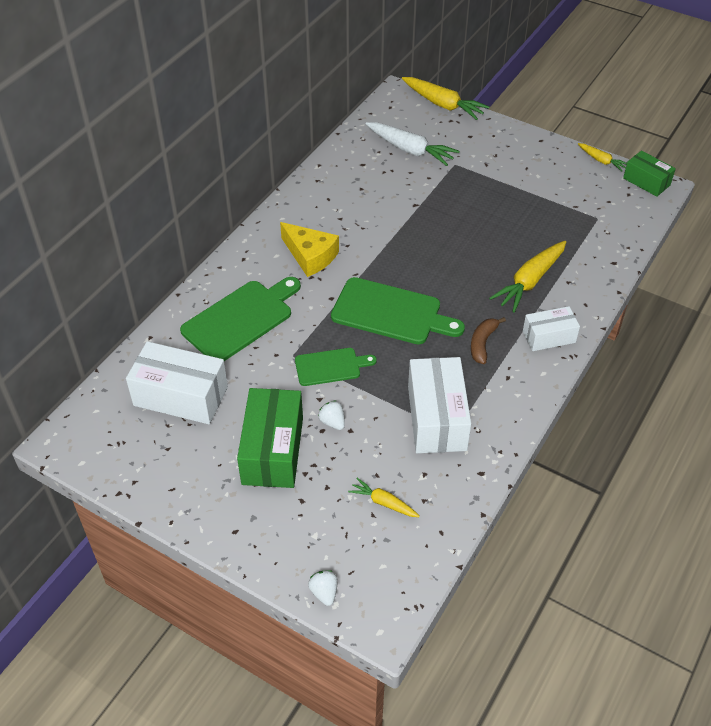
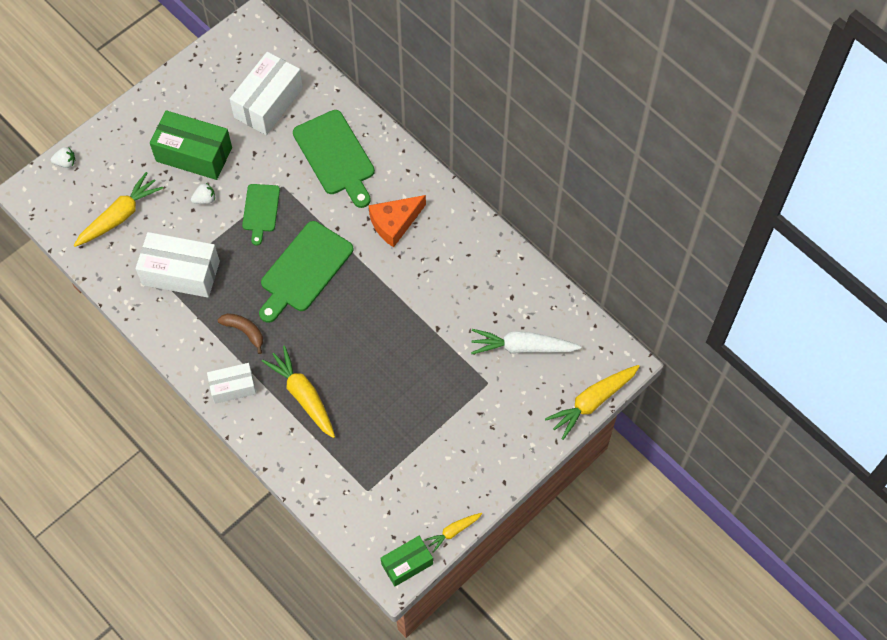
camera: 105 degrees right, 15 degrees up
(310, 256) = (394, 223): yellow cheese -> orange cheese
(383, 502) = (120, 216): yellow carrot -> yellow carrot, size x1.82
(410, 150) = (522, 347): white carrot -> white carrot turned 45 degrees clockwise
(549, 337) = (233, 387): white box -> white box turned 75 degrees clockwise

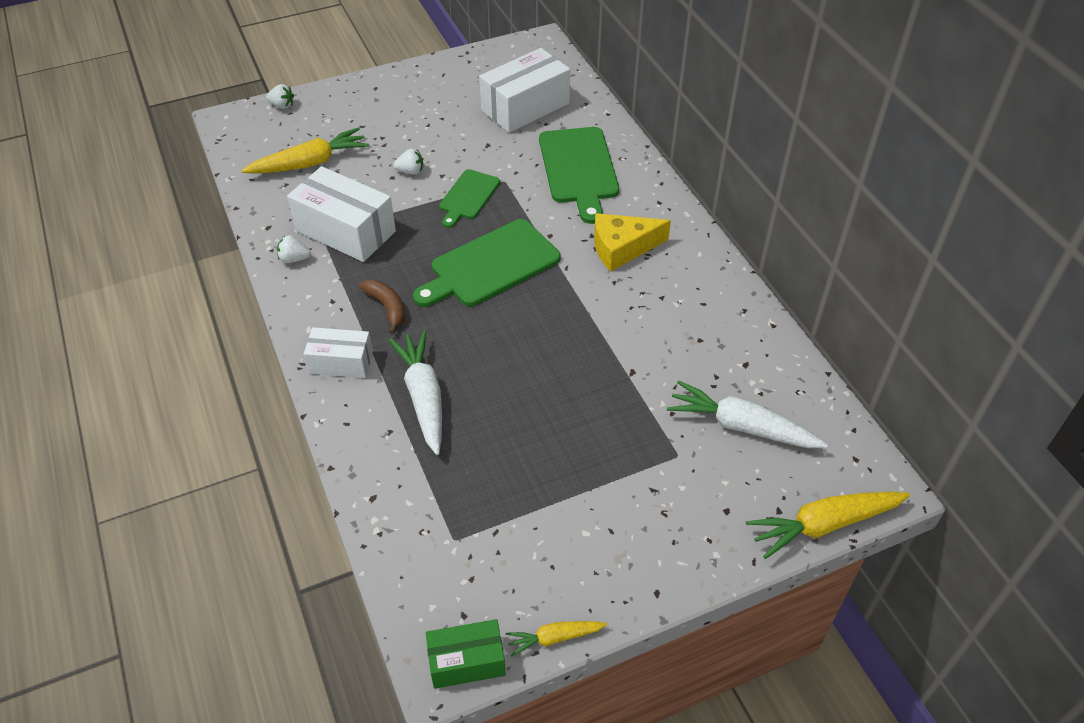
camera: 20 degrees right, 15 degrees down
(154, 311) = (294, 259): none -> white strawberry
(194, 154) = (421, 130): green box -> none
(303, 395) = (423, 397): yellow carrot -> white carrot
(394, 223) = (622, 248): orange cheese -> yellow cheese

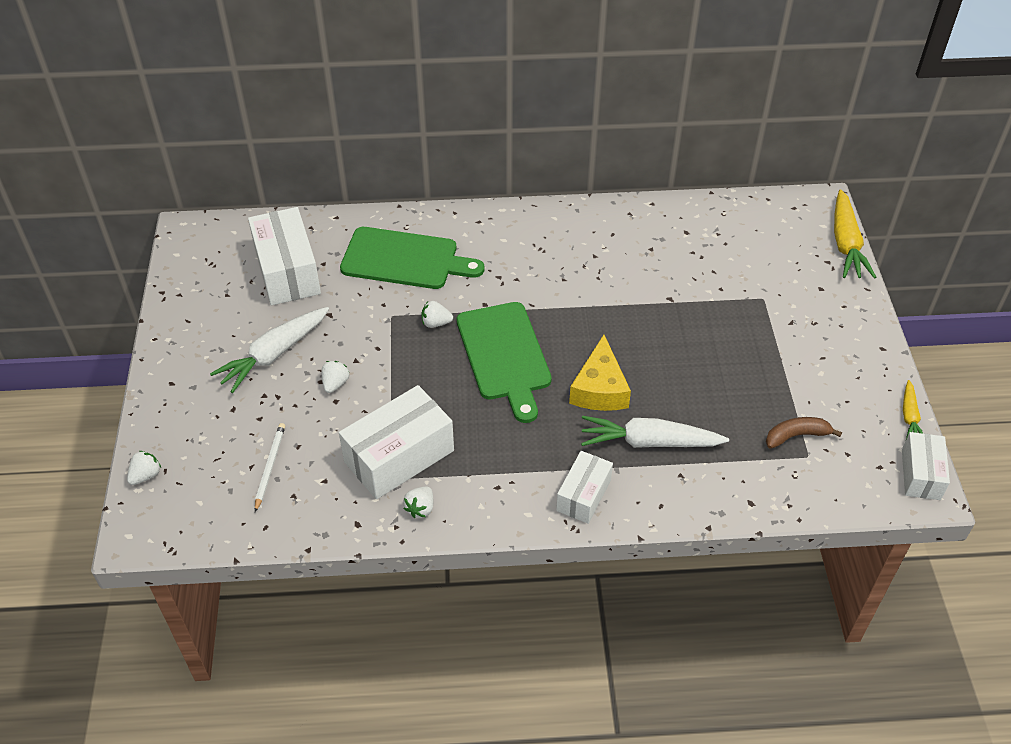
camera: 70 degrees left, 0 degrees up
(310, 163) = (270, 467): yellow carrot -> white pencil
(387, 307) = (525, 445): brown banana -> brown banana (796, 436)
(466, 661) = (920, 474): green box -> white box
(468, 197) = (400, 348): green cutting board -> none
(509, 210) = (436, 323): none -> white strawberry
(622, 248) = (525, 262): yellow cheese -> yellow cheese (600, 389)
(741, 426) = (746, 255): white carrot -> white carrot (274, 355)

